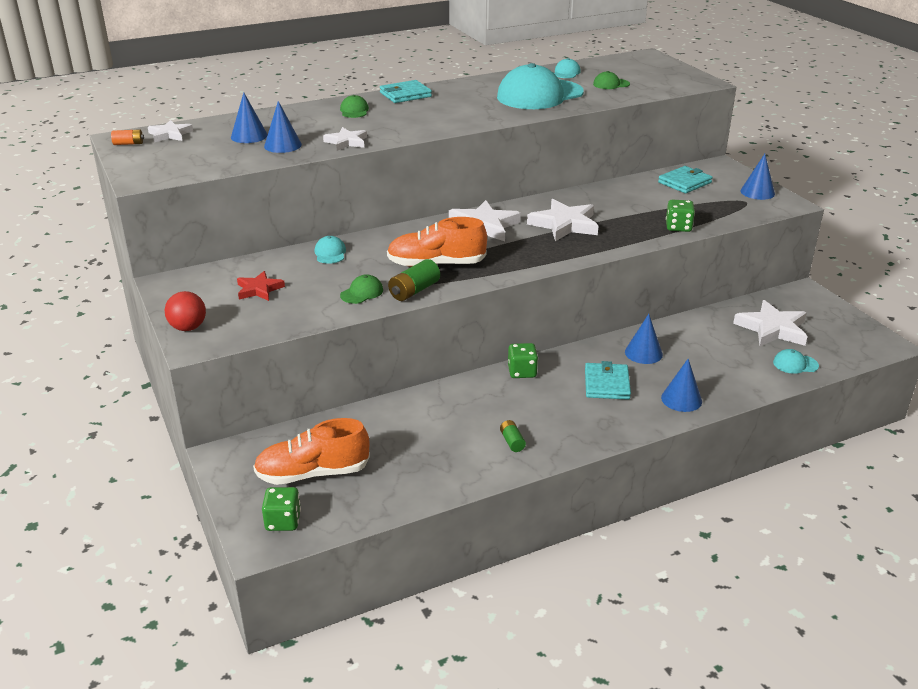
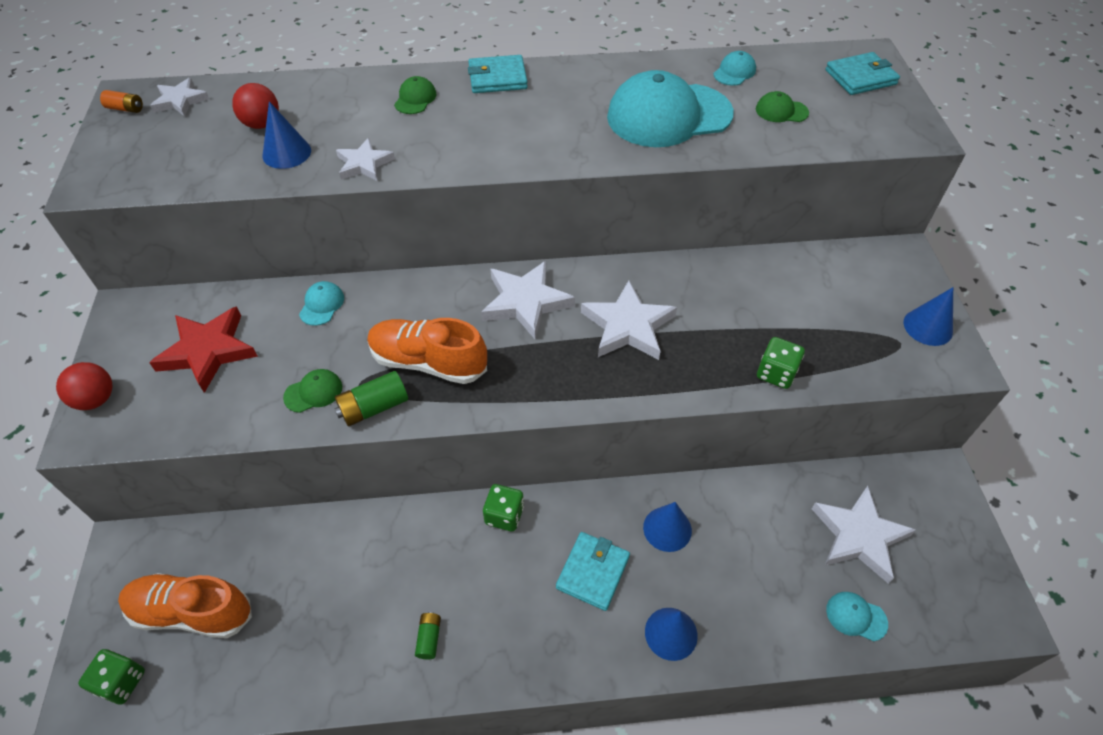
camera: 20 degrees right, 20 degrees up
(249, 136) = (262, 124): blue cone -> red ball
(259, 289) = (208, 351): red star -> red star, size x1.67
(684, 182) = (834, 280): turquoise wallet -> turquoise wallet (860, 77)

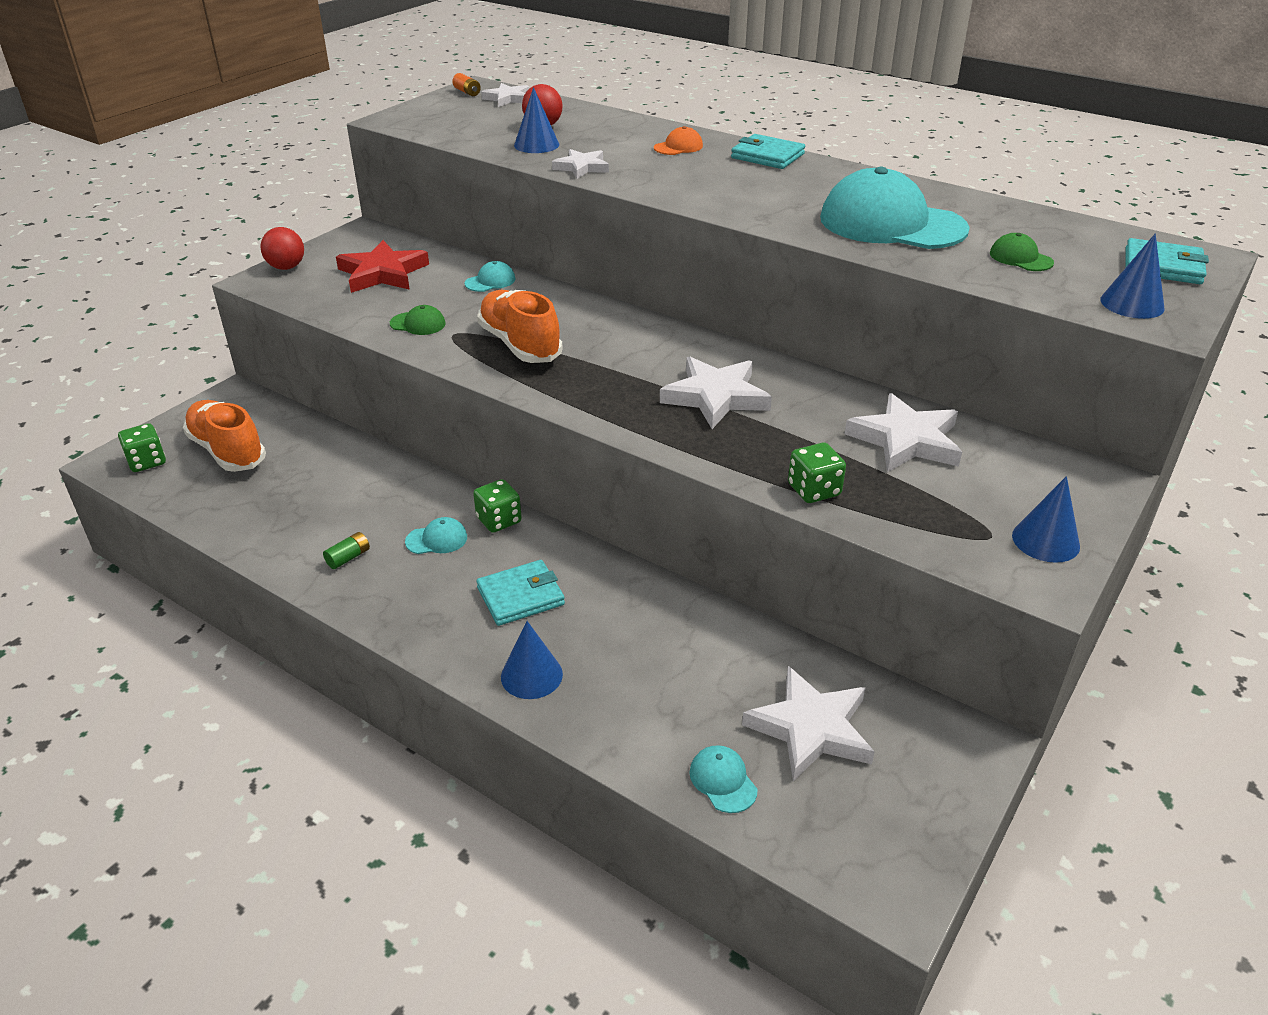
camera: 40 degrees right, 15 degrees down
(374, 407) = (446, 350): green battery -> none
(415, 99) = (678, 147): green cap -> orange cap
(525, 302) = (648, 345): white star -> white star (906, 440)
(667, 529) = (623, 608): blue cone -> blue cone (1132, 304)
(734, 72) = (1013, 219): turquoise cap -> turquoise cap (437, 539)

